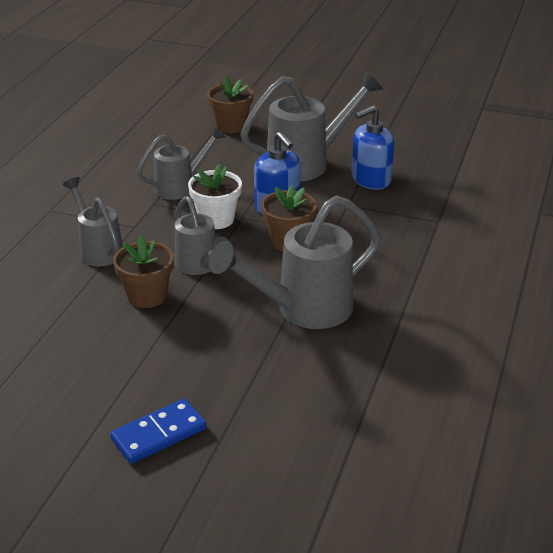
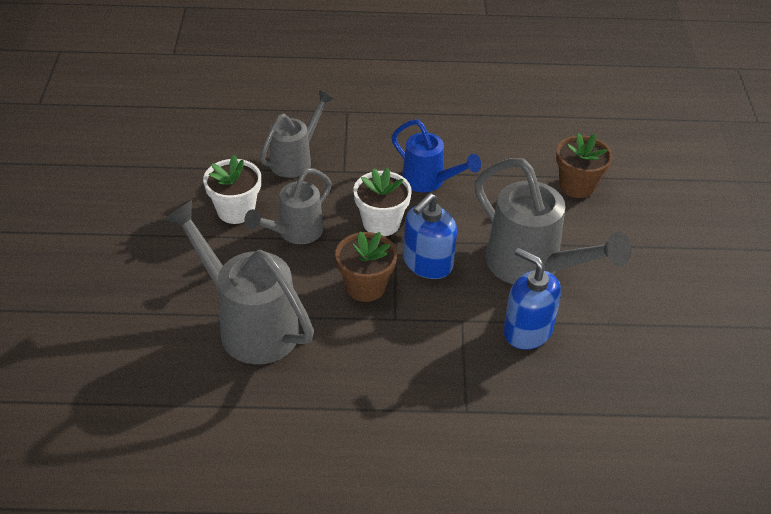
camera: 70 degrees right, 10 degrees up
(147, 296) = (236, 210): brown flower pot -> white flower pot
(159, 434) = (52, 270): blue domino -> none
(181, 187) = (429, 182): grey watering can -> blue watering can

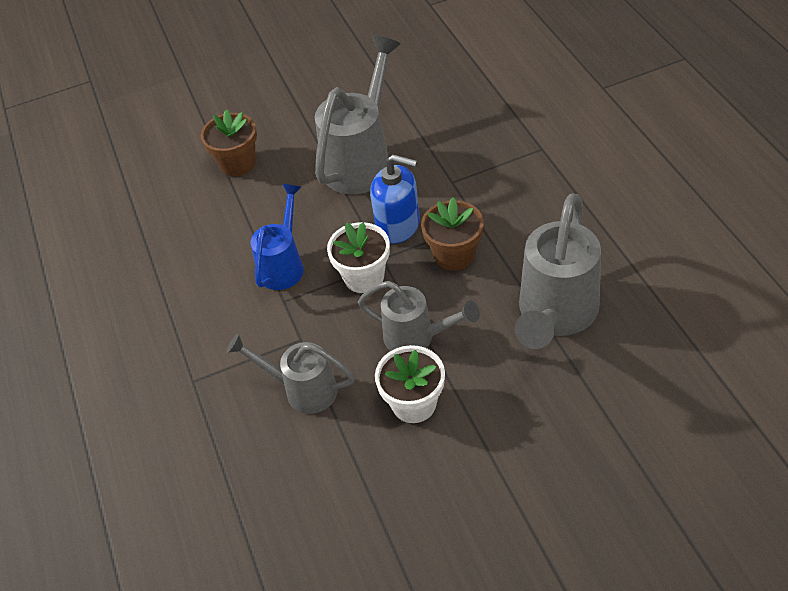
camera: 105 degrees left, 5 degrees up
(527, 330) = (437, 141): blue soap dispenser -> none

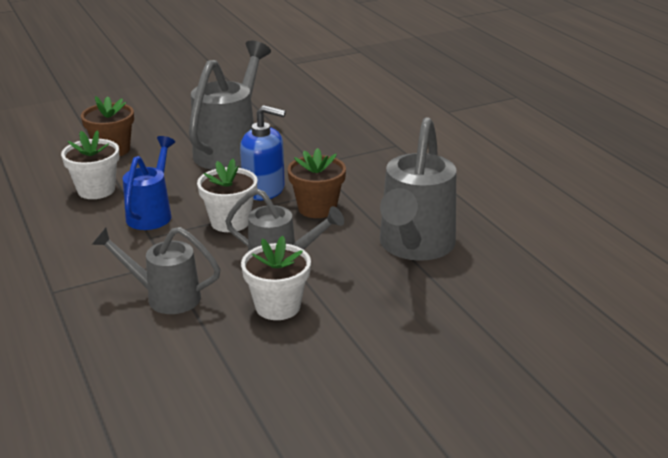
camera: 10 degrees left, 20 degrees down
(225, 228) = (96, 190): none -> white flower pot

